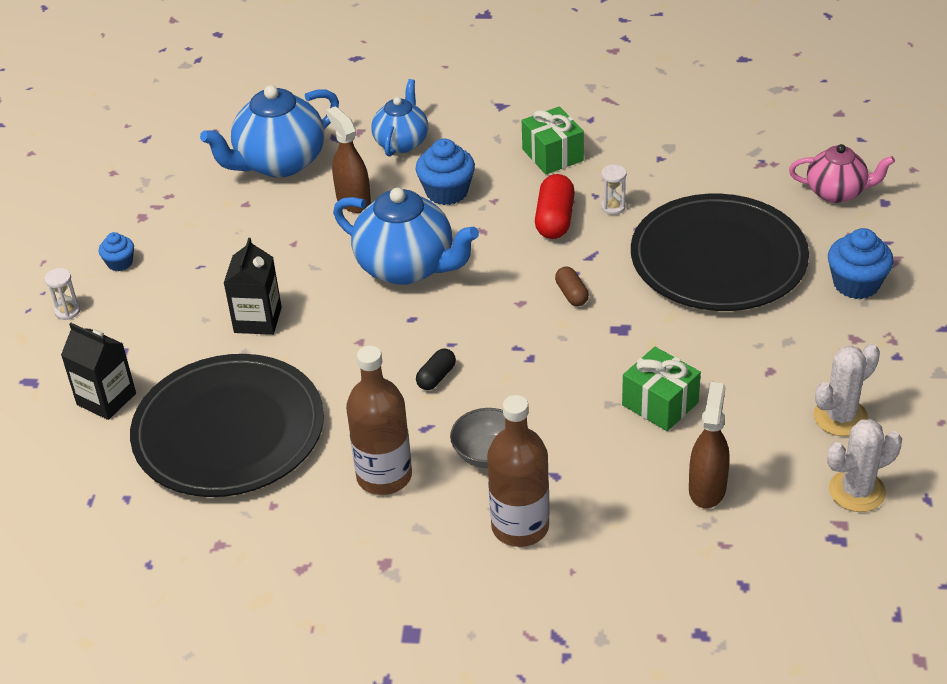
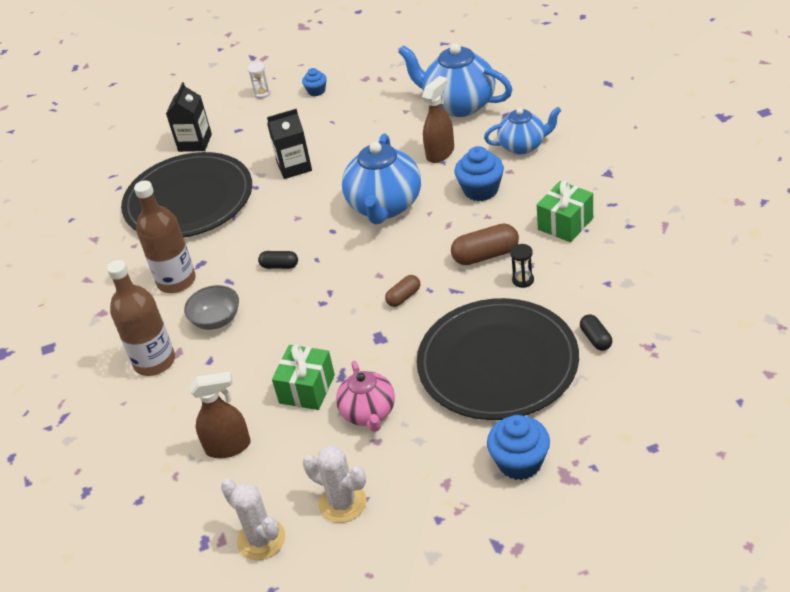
camera: 70 degrees right, 0 degrees up
(555, 219) = (485, 255): red capsule -> brown capsule
(613, 207) = (523, 280): white hourglass -> black hourglass
(730, 189) = (596, 339): none -> black capsule
(837, 192) = (643, 409): pink teapot -> pink teapot (369, 413)

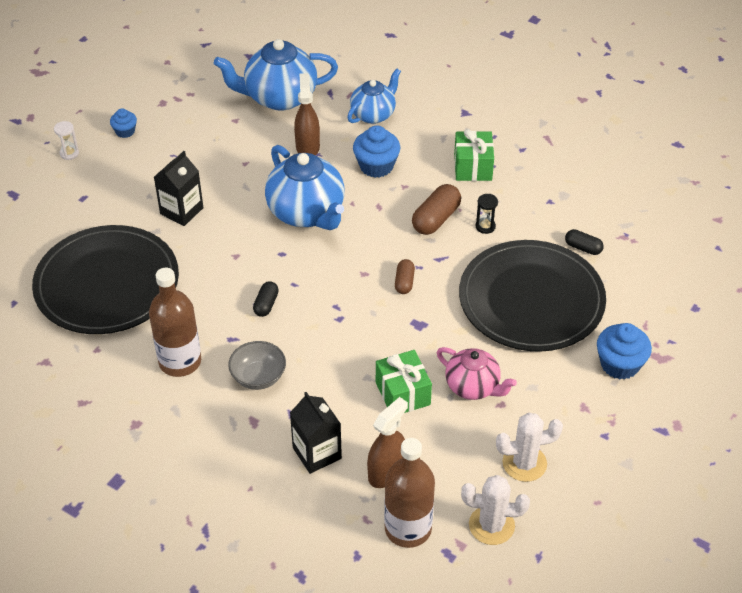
camera: 45 degrees left, 5 degrees up
(154, 362) = (240, 440): brown bottle -> brown bottle (408, 528)
(195, 143) = (49, 227): black carton -> black carton (317, 453)
(279, 266) = (266, 304): black capsule -> black capsule turned 45 degrees counterclockwise

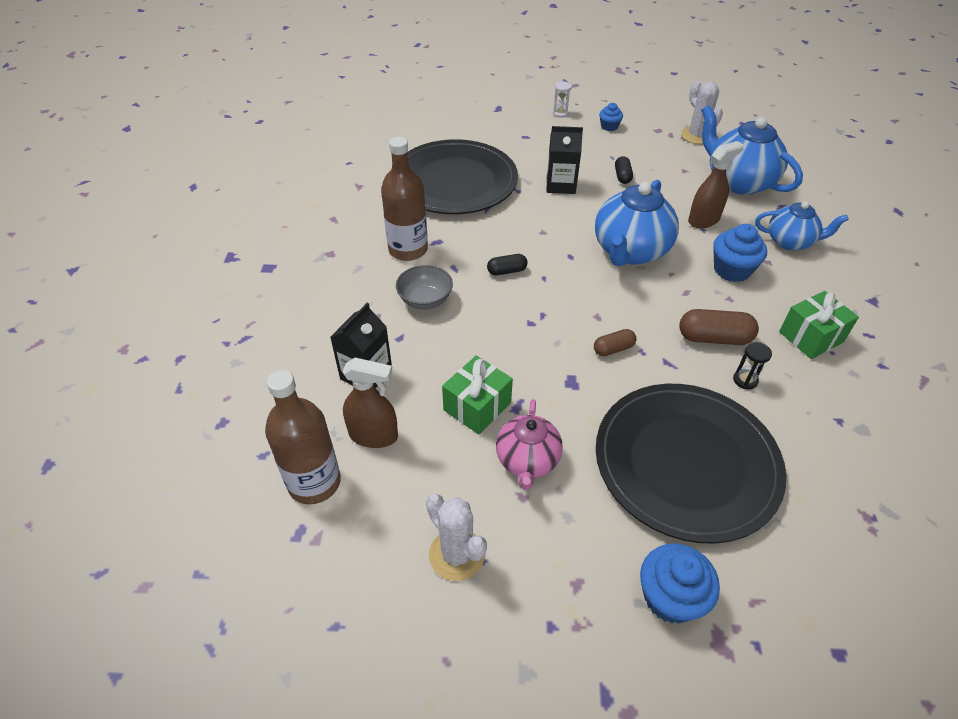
camera: 60 degrees right, 0 degrees up
(491, 525) = (355, 558): white cactus -> white cactus (696, 136)
(583, 248) = (807, 481): black capsule -> black capsule (622, 176)

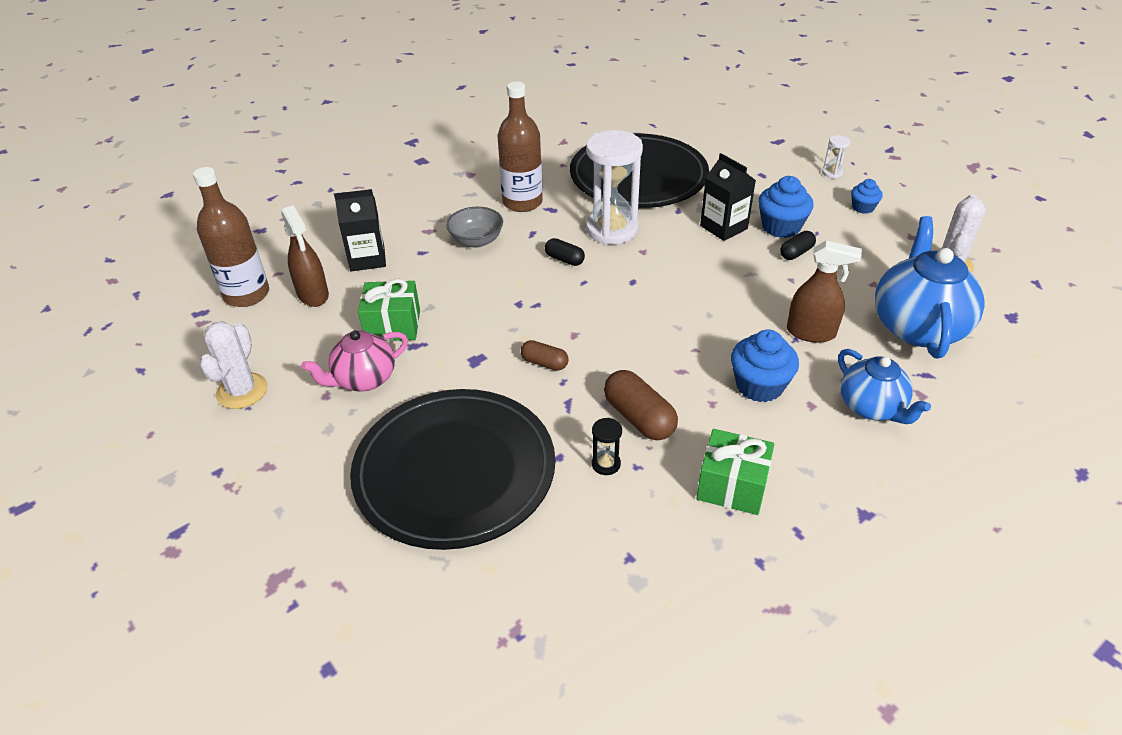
camera: 50 degrees right, 5 degrees down
(500, 230) = (612, 229): none -> white hourglass
(630, 251) = (690, 310): blue teapot -> none
(670, 597) = (298, 527): blue cupcake -> blue cupcake (781, 227)

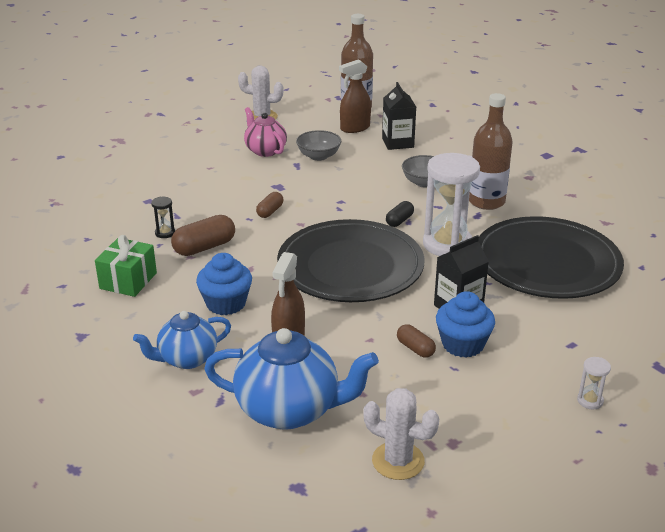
camera: 90 degrees right, 10 degrees down
(393, 325) = (318, 156): green gift -> grey bowl
(455, 471) = (176, 182): black plate -> black plate (350, 266)
(796, 253) = (415, 348): black capsule -> brown capsule
(863, 207) = (512, 413): blue cupcake -> none

